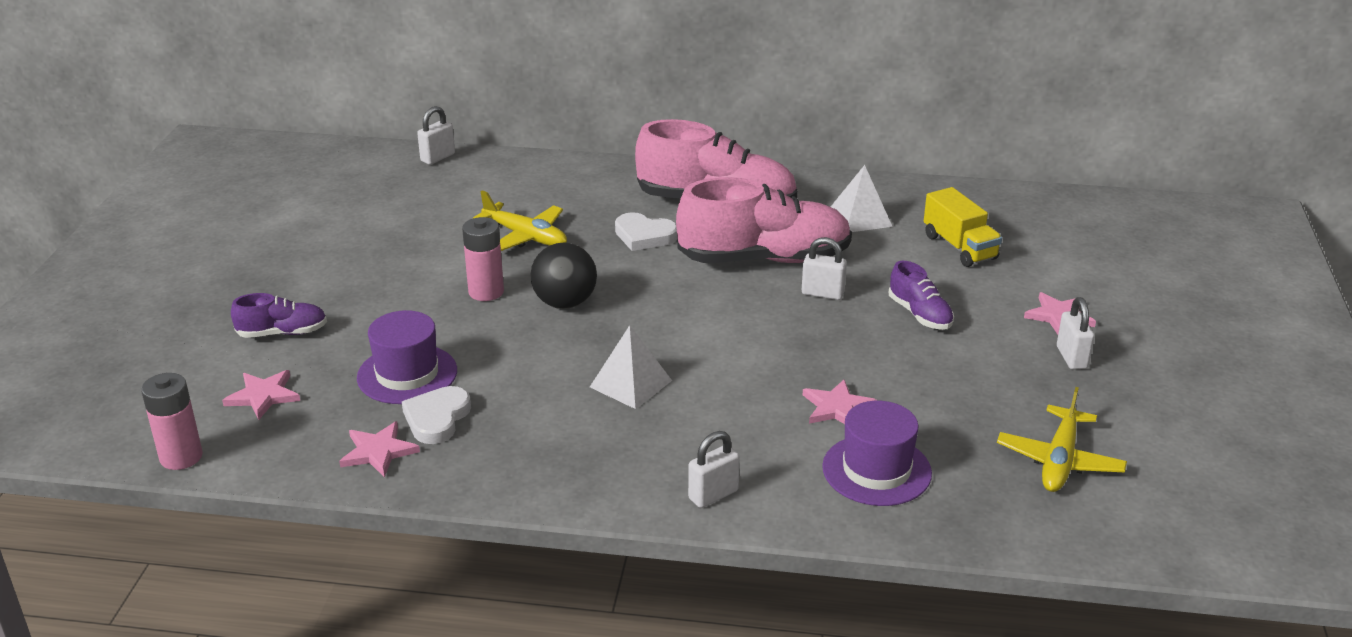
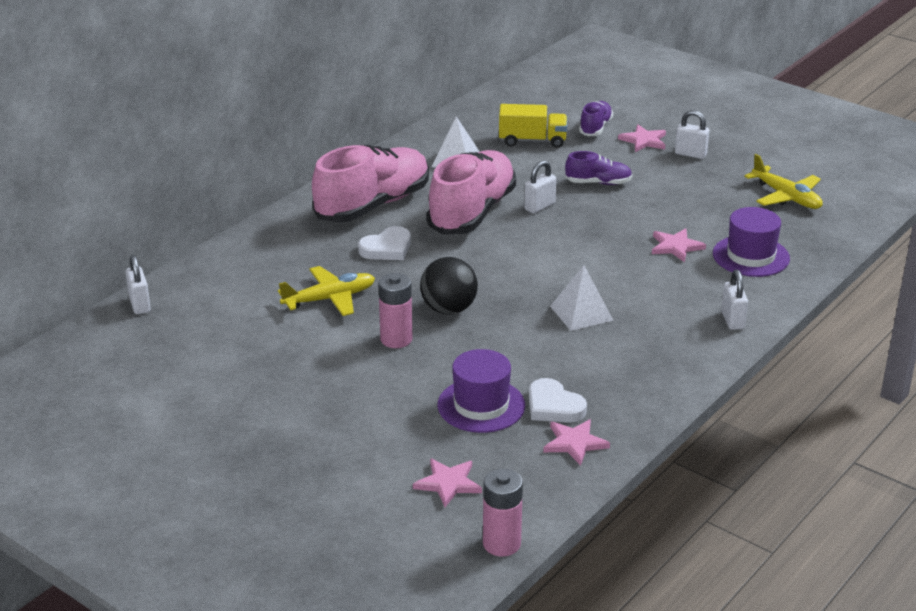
camera: 60 degrees left, 0 degrees up
(283, 333) = (359, 454): purple shoe -> purple shoe (595, 128)

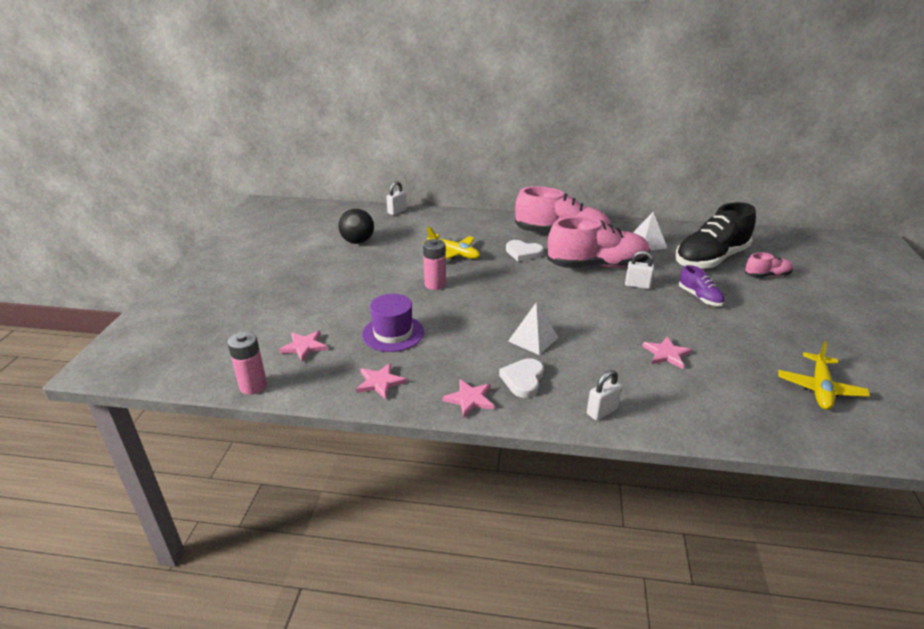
camera: 60 degrees right, 0 degrees up
(448, 309) = (483, 291): black ball -> black ball (357, 242)
(532, 141) = (710, 259): yellow truck -> black shoe
(553, 406) = (415, 361): white heart -> white heart (523, 380)
(595, 128) = (767, 275): purple shoe -> pink shoe
(644, 140) = (784, 298): pink star -> pink star (470, 399)
(690, 154) = (802, 323): white padlock -> none
(751, 256) = (704, 395): purple hat -> none

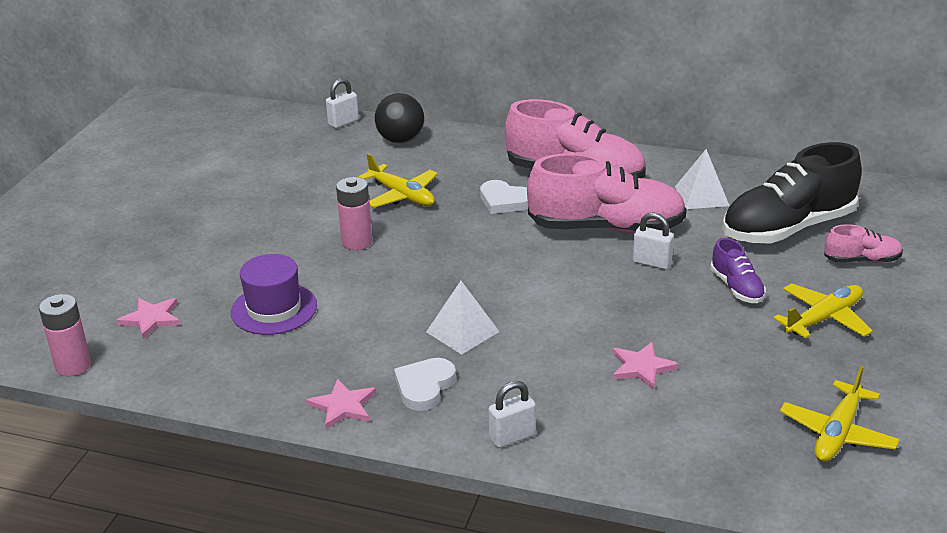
camera: 10 degrees right, 0 degrees up
(357, 242) = (270, 169): black ball -> black ball (401, 140)
(380, 382) = (234, 374): pink star -> none
(765, 313) = (823, 319): none -> yellow plane

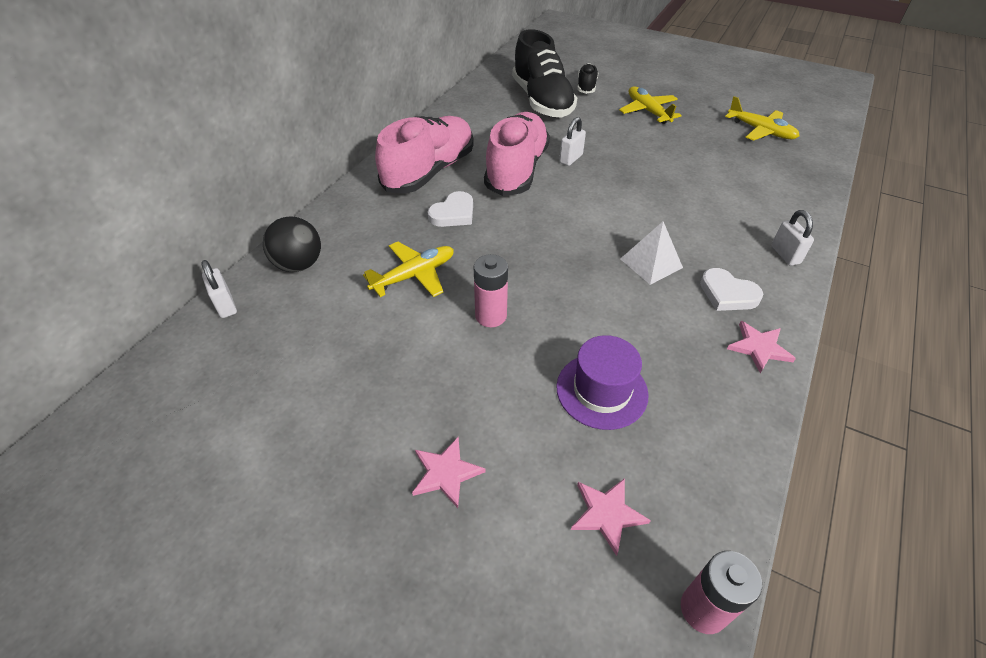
camera: 80 degrees left, 15 degrees up
(641, 367) = (699, 185): pink star -> pink star (446, 473)
(701, 196) = (487, 123): white pyramid -> none
(736, 288) = (609, 133): purple shoe -> none
(862, 260) = (586, 86): pink shoe -> black shoe

